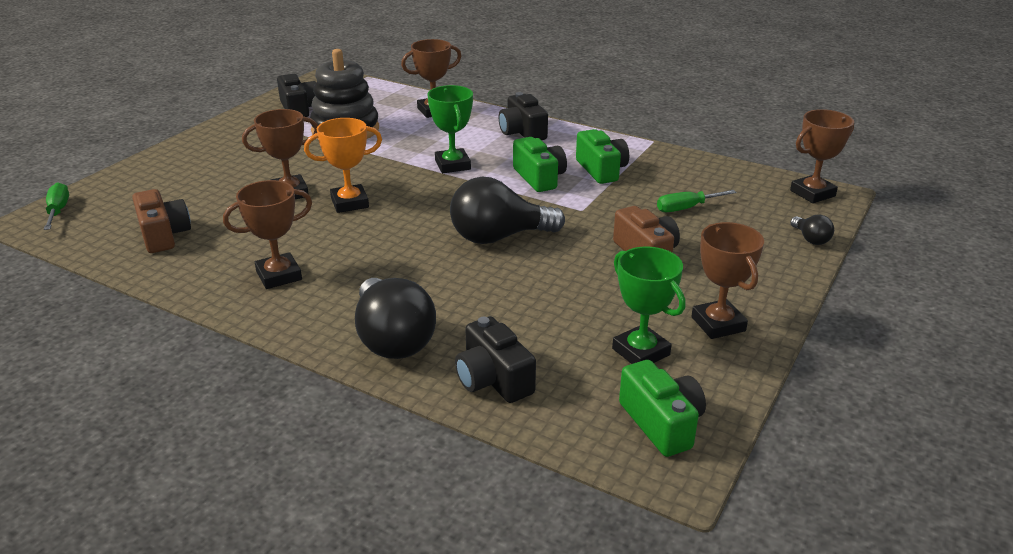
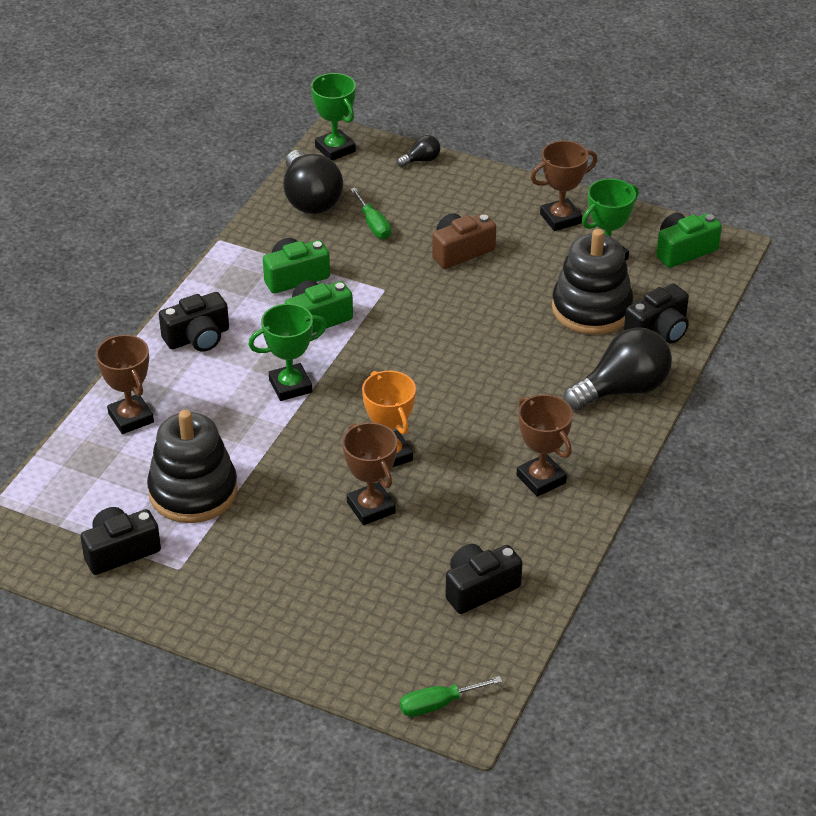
camera: 95 degrees left, 10 degrees up
(163, 235) = (479, 588): brown camera -> black camera
(499, 237) = (446, 341): black light bulb -> black light bulb (310, 199)
(541, 331) = (591, 309): none -> black stacking toy
(812, 193) = (335, 149): brown trophy -> green trophy

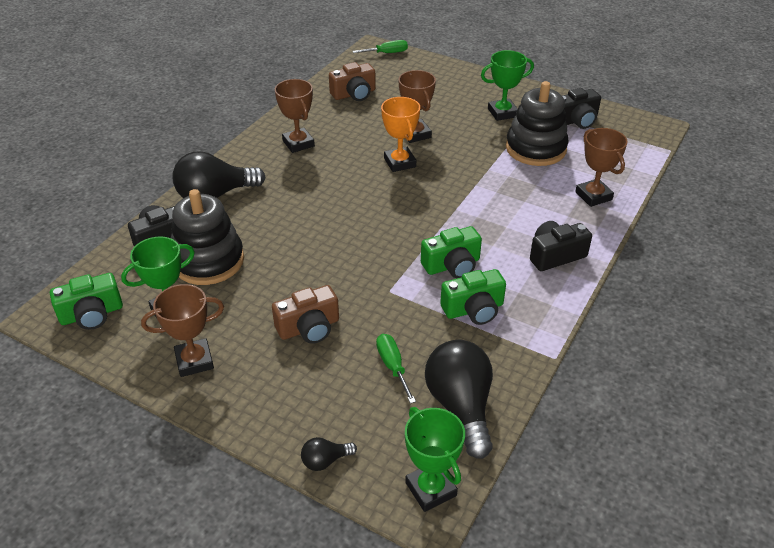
camera: 175 degrees left, 0 degrees up
(290, 386) = (472, 212): green trophy -> green trophy (502, 113)
(479, 588) = (354, 94): black camera -> brown camera

